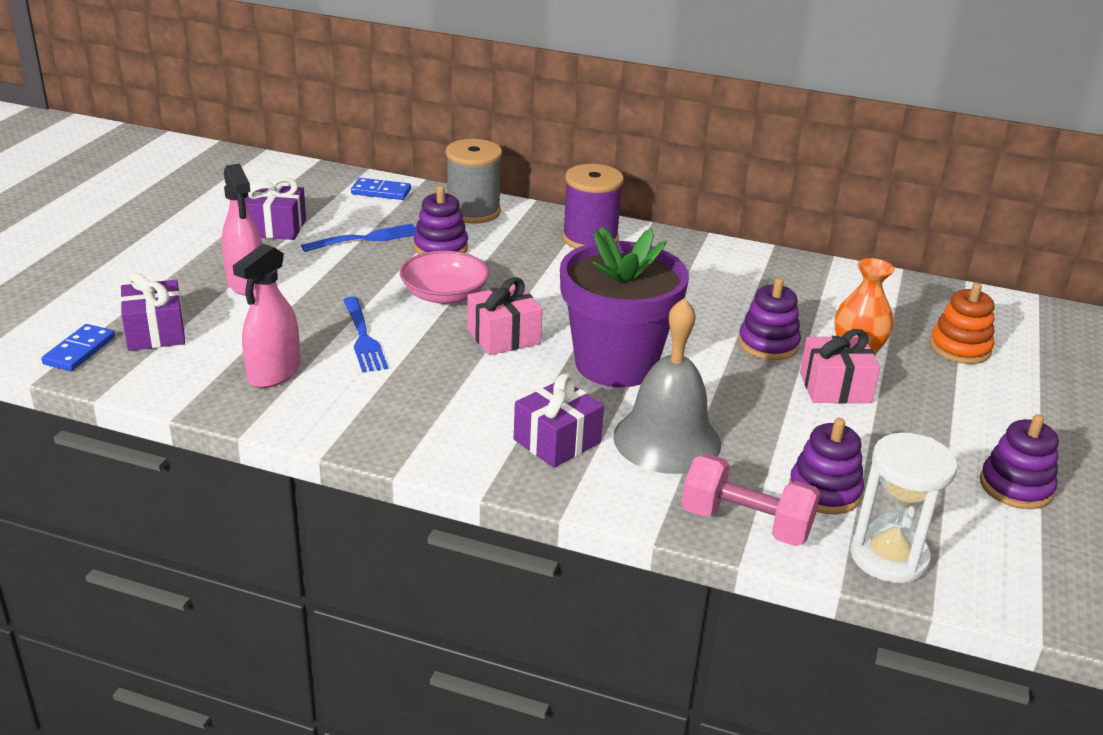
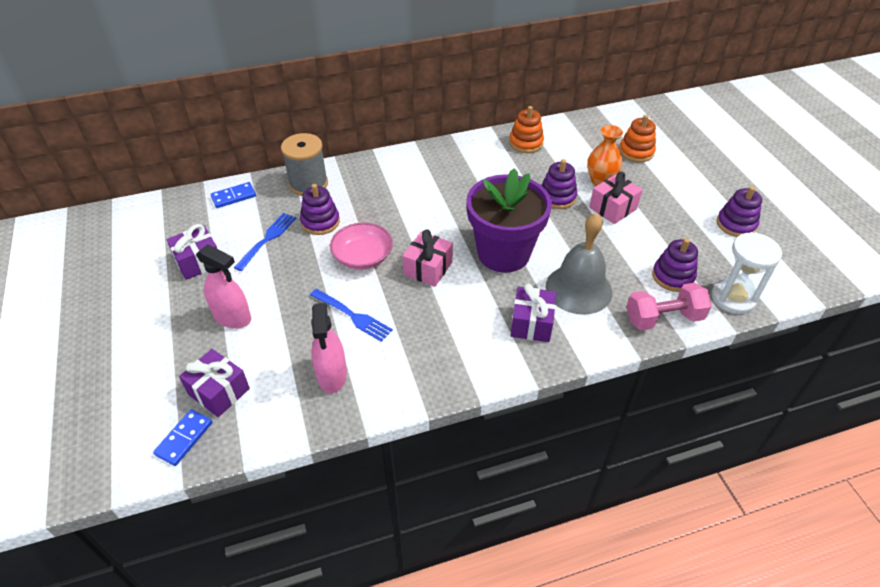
camera: 35 degrees left, 15 degrees up
(79, 350) = (184, 438): blue domino -> blue domino turned 45 degrees clockwise
(590, 239) = (396, 171): purple spool -> none
(800, 277) = (526, 143): none -> orange stacking toy

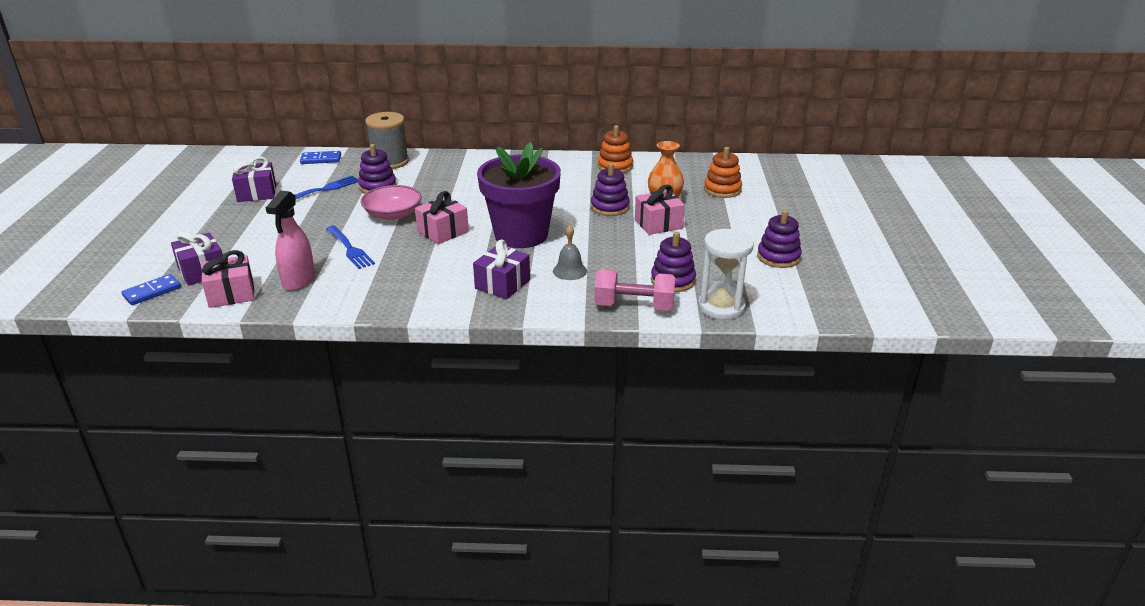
camera: 20 degrees right, 15 degrees down
(232, 317) = (253, 231): pink spray bottle -> none
(274, 415) = (231, 294): none -> pink gift
(578, 289) = (569, 271): grey bell -> grey bell, size x0.50

